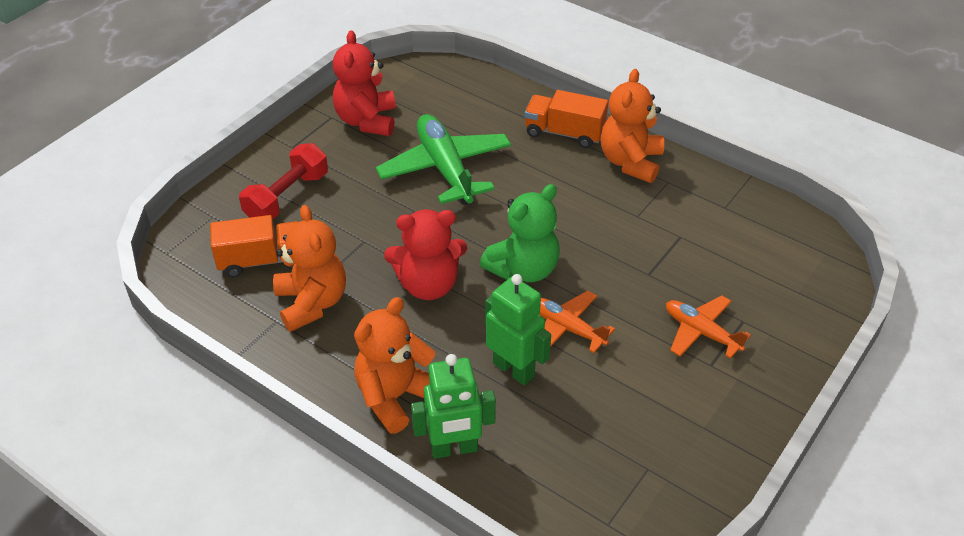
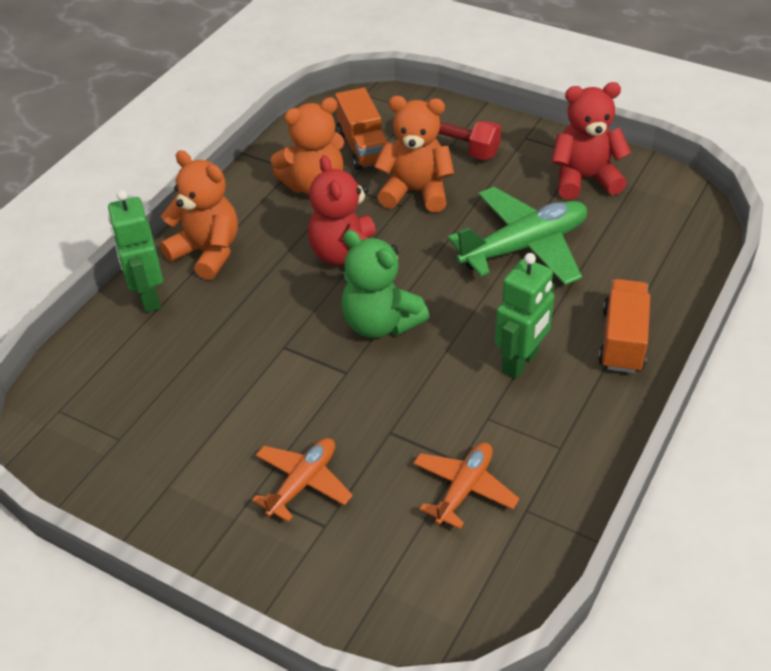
camera: 85 degrees right, 0 degrees up
(514, 369) = (241, 328): green robot -> green robot (520, 362)
(567, 328) = (299, 365): orange plane -> orange plane (464, 489)
(630, 162) = (587, 407): orange teddy bear -> orange teddy bear (416, 192)

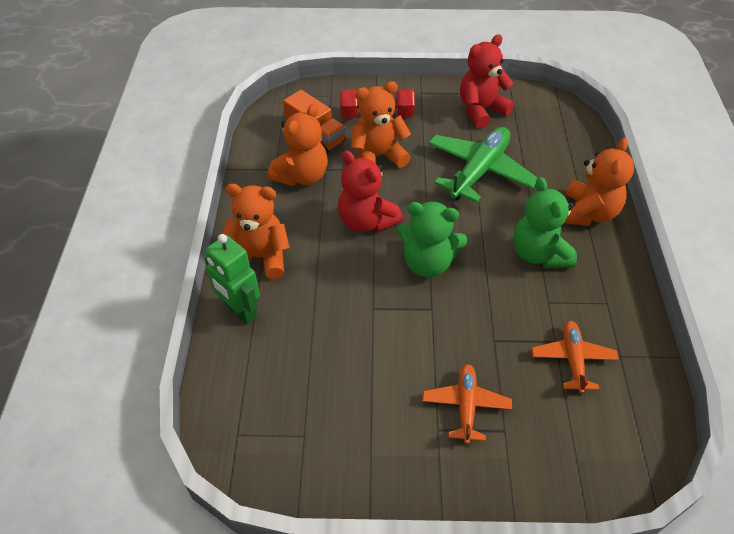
camera: 30 degrees left, 5 degrees up
(520, 362) = (539, 253): green robot -> green teddy bear
(622, 340) = (587, 213): orange truck -> orange teddy bear

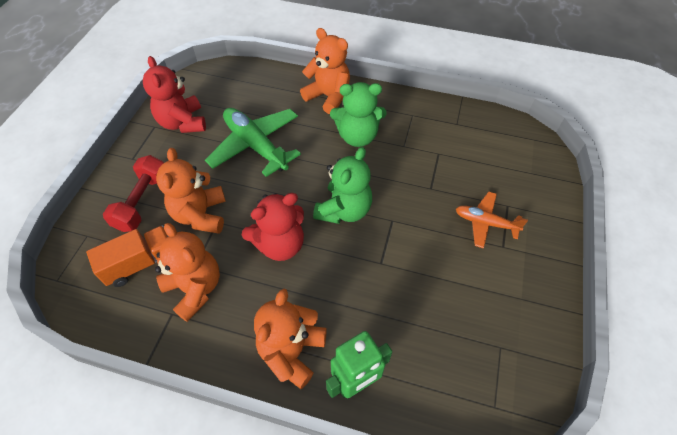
camera: 75 degrees left, 5 degrees up
(572, 359) = (455, 149): orange plane -> none

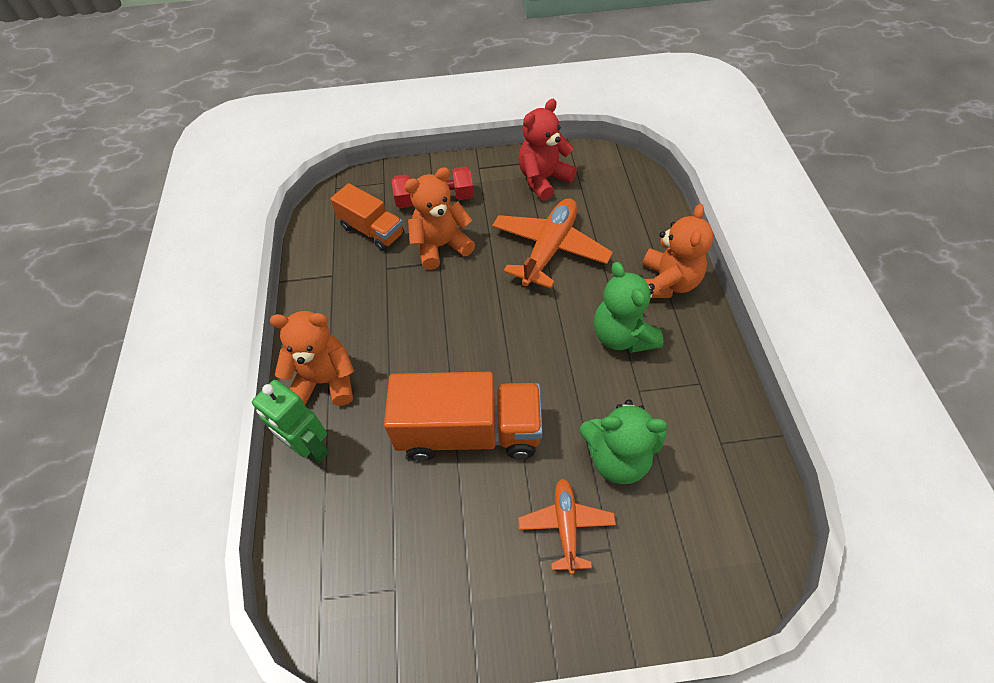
camera: 70 degrees right, 0 degrees up
(195, 288) = (362, 279): orange teddy bear -> none
(256, 146) = (549, 249): green plane -> orange plane
(280, 244) = (436, 323): red teddy bear -> none
(344, 210) = (507, 363): green teddy bear -> green teddy bear (617, 458)
(392, 255) = (469, 432): none -> orange truck

